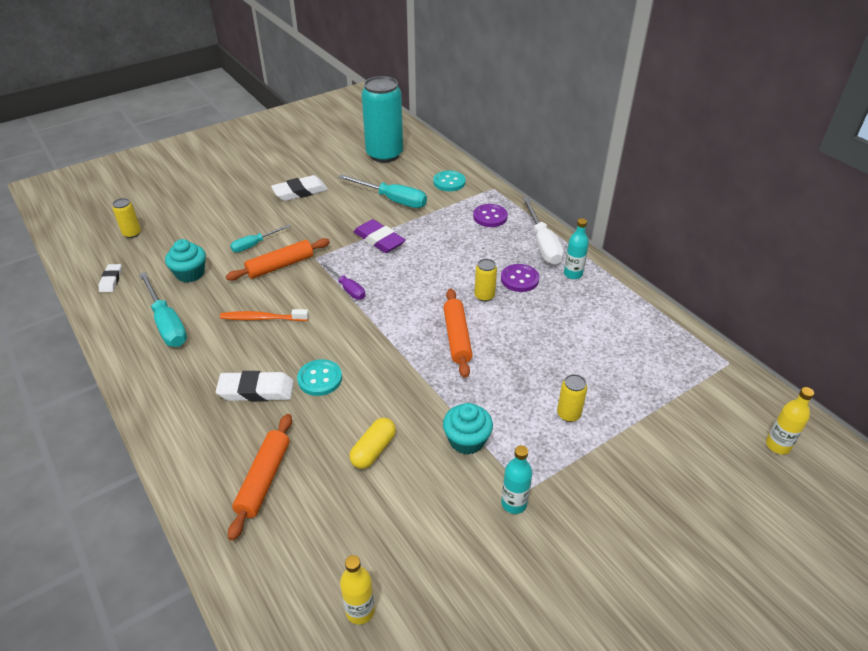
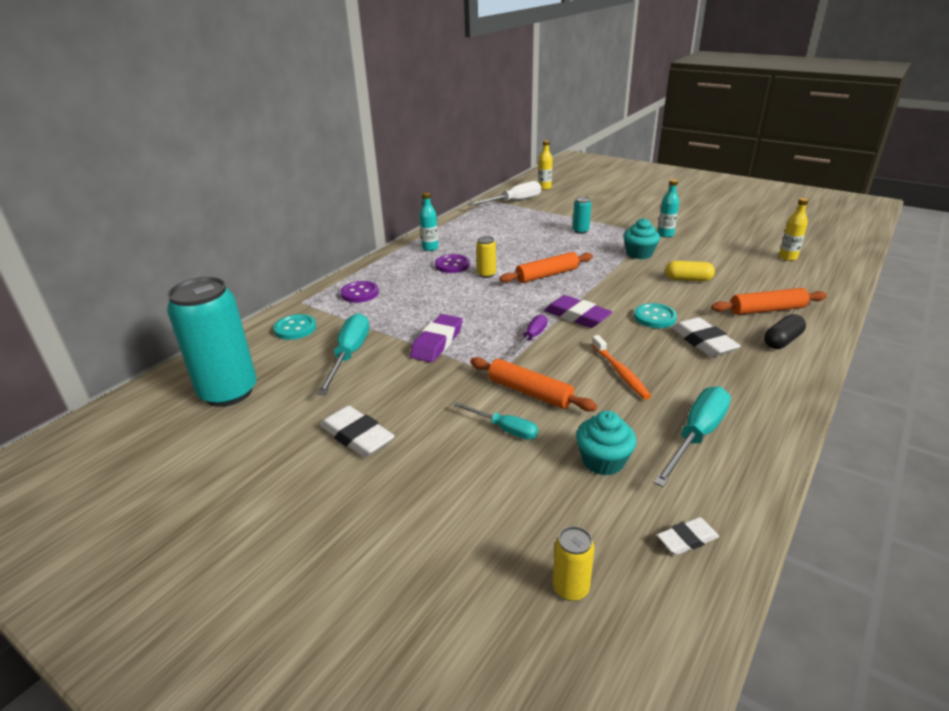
camera: 110 degrees left, 10 degrees down
(209, 450) = (782, 341): none -> black capsule
(361, 327) = (577, 316): none -> purple eraser
(542, 244) = (393, 264): white screwdriver -> white screwdriver (513, 202)
(568, 414) = (580, 231): yellow can -> turquoise can

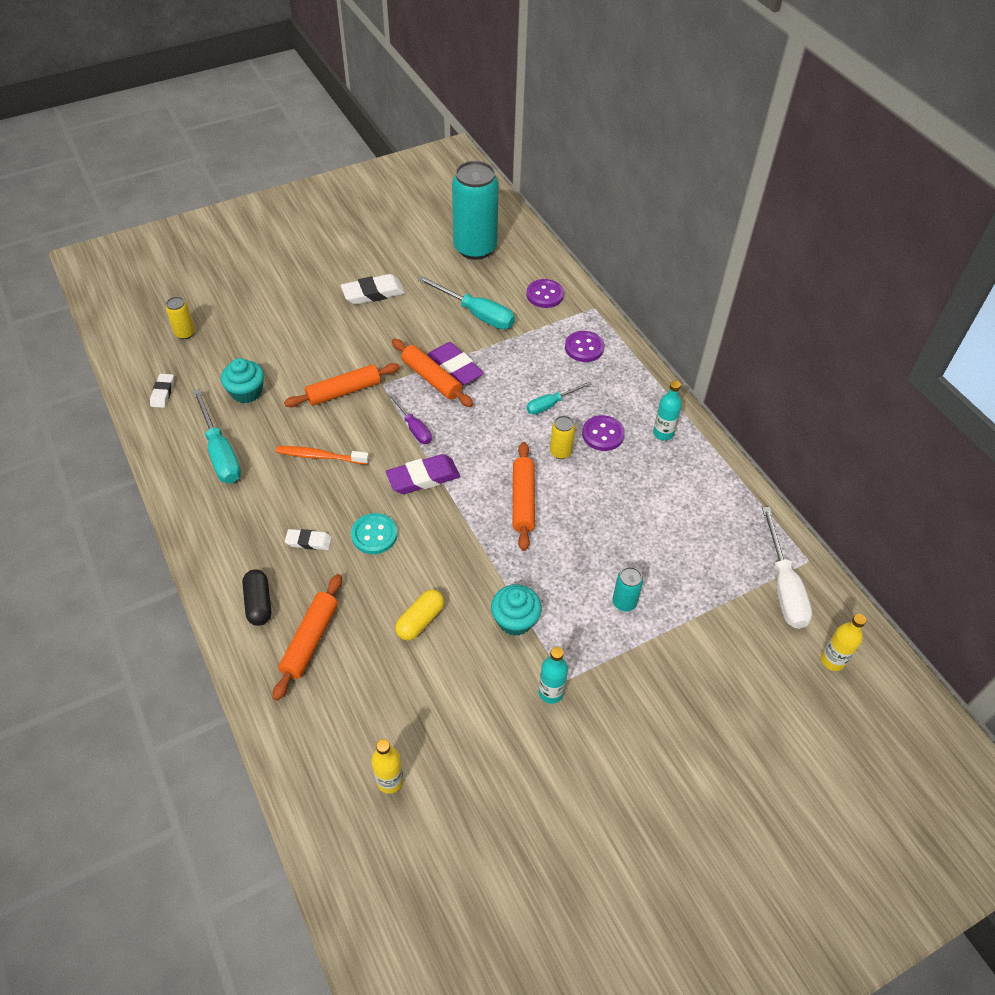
camera: 115 degrees right, 20 degrees up
(295, 328) = (545, 295): turquoise button -> purple button
(463, 350) = (431, 378): none -> orange rolling pin
(504, 429) = (318, 361): turquoise screwdriver -> turquoise screwdriver (551, 404)
(703, 342) = (308, 541): white eraser -> white eraser, size x0.59

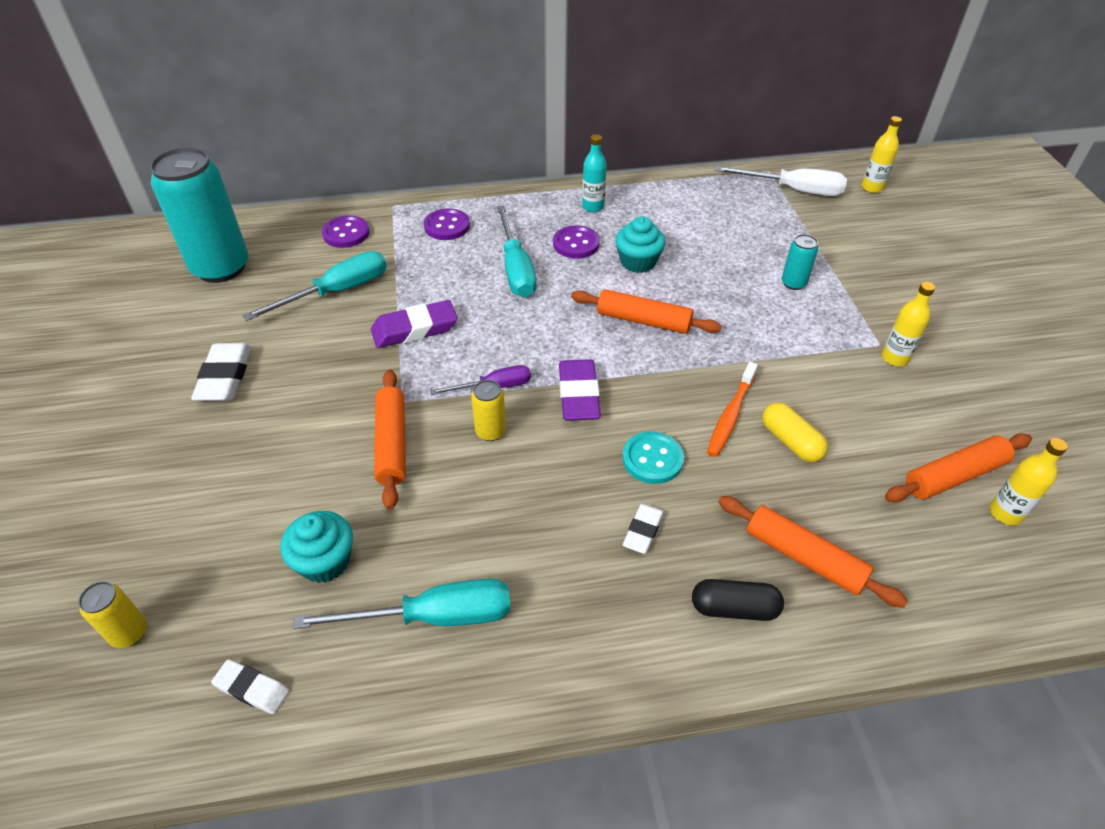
camera: 70 degrees left, 5 degrees down
(320, 456) = (498, 491): orange toothbrush -> orange toothbrush (730, 415)
(431, 378) = (420, 353): orange rolling pin -> orange rolling pin (954, 476)
(515, 620) = (802, 363): turquoise cupcake -> turquoise cupcake (638, 262)
(551, 404) = (516, 268): turquoise screwdriver -> turquoise screwdriver, size x1.65
(551, 692) = (894, 358): turquoise bottle -> yellow bottle
(560, 452) = (587, 278): yellow can -> yellow can (490, 432)

